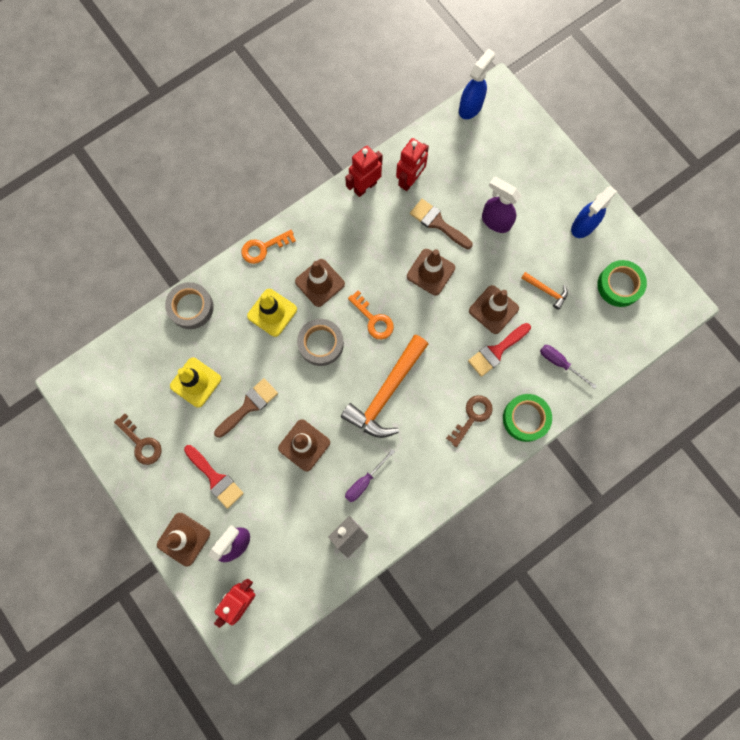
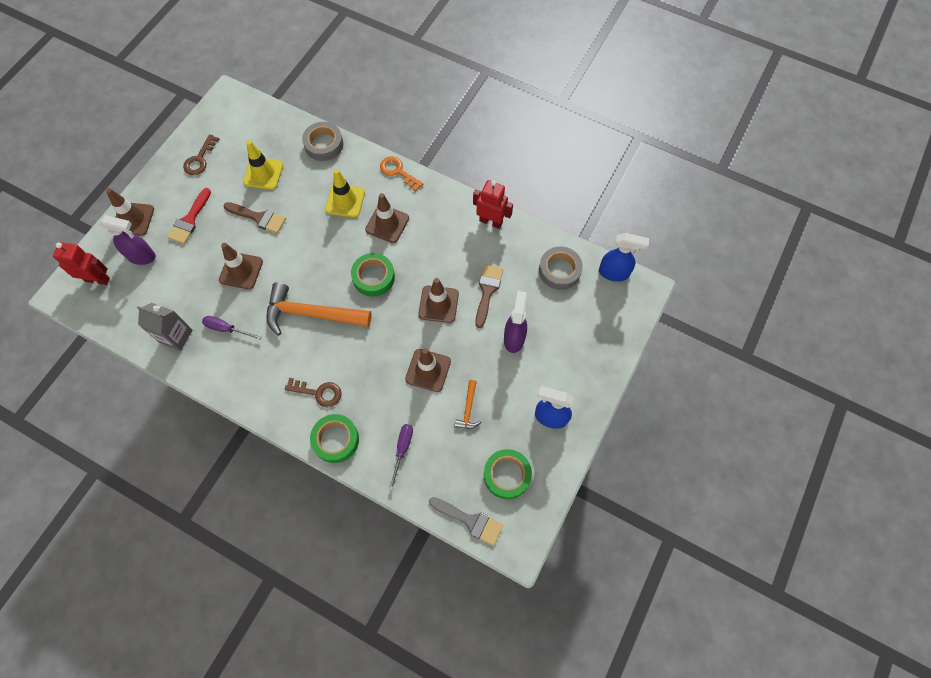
camera: 65 degrees right, 10 degrees down
(321, 343) = (334, 247): grey tape -> grey tape (559, 270)
(373, 319) = (373, 277): orange key -> green tape
(410, 180) = (516, 253): red robot -> none
(496, 351) = (389, 389): red brush -> none
(646, 333) = (470, 521): none -> grey brush

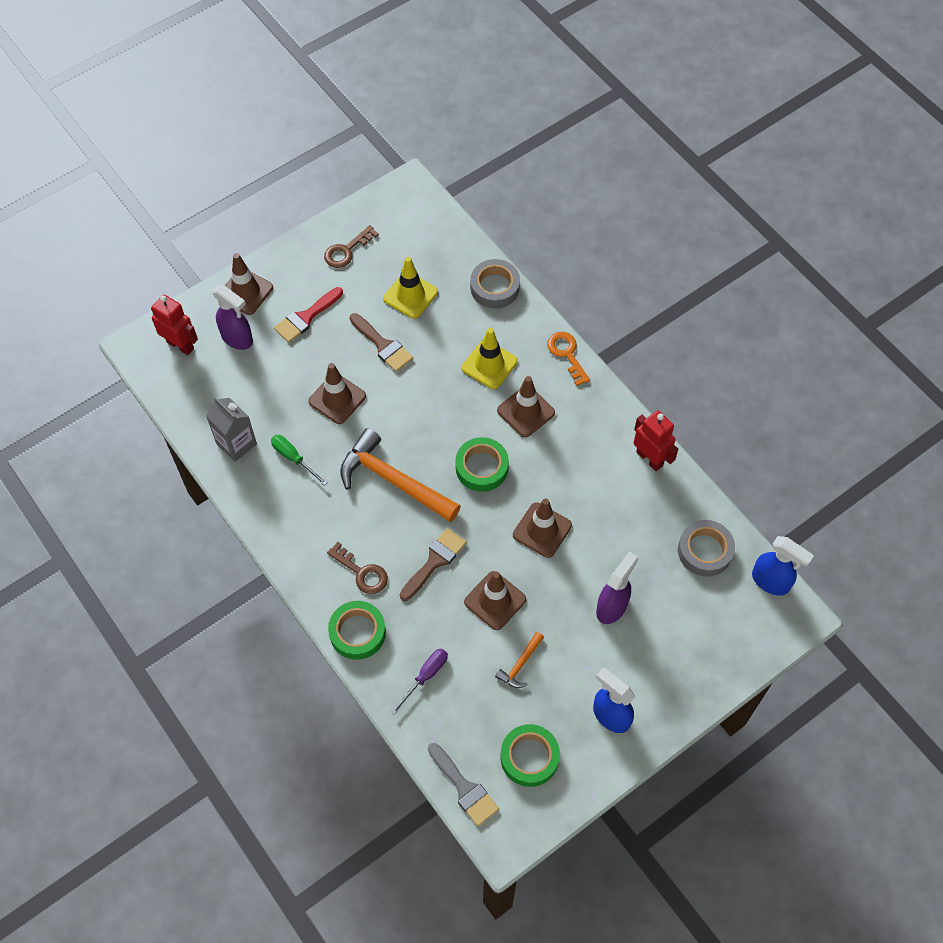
camera: 25 degrees right, 5 degrees down
(226, 329) = (293, 458): purple screwdriver -> green screwdriver
(487, 291) = (606, 539): brown brush -> brown brush (434, 561)

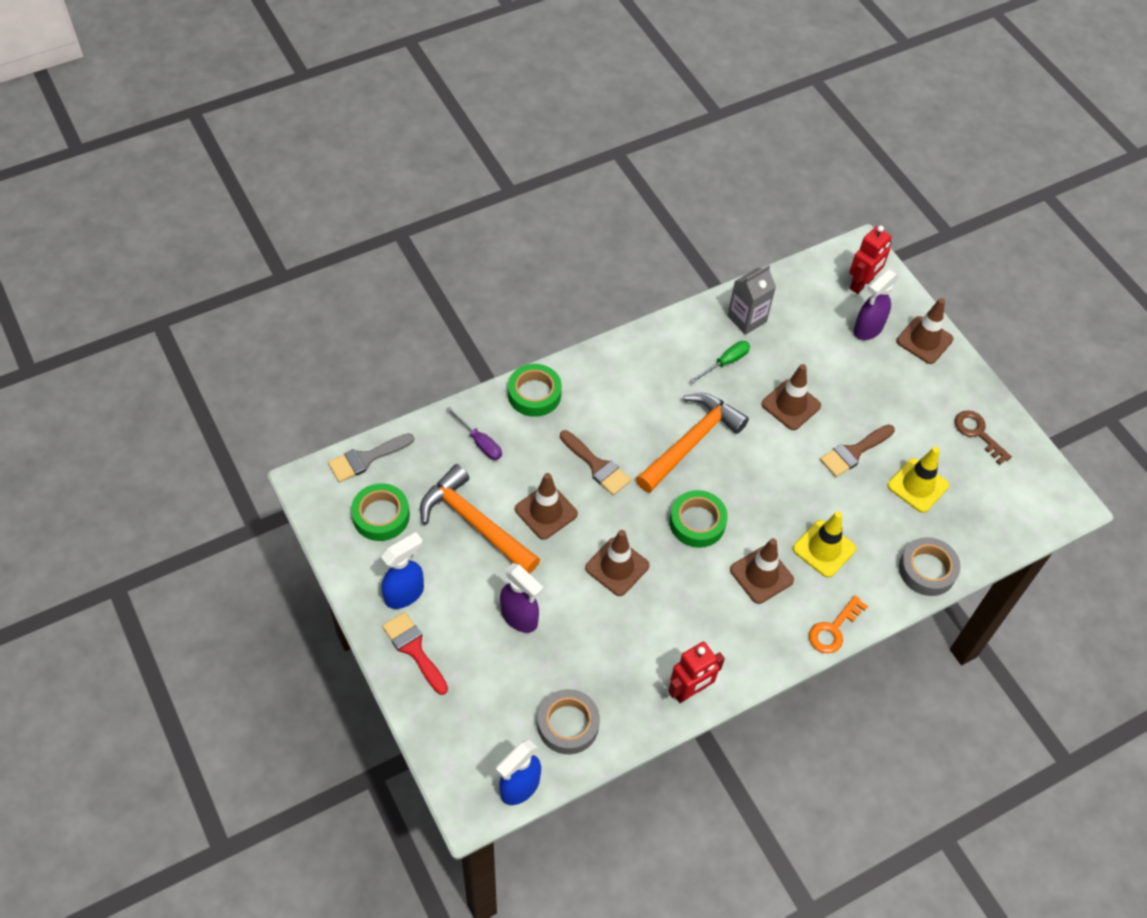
camera: 95 degrees right, 5 degrees down
(306, 317) = (891, 388): red brush -> red brush (414, 649)
(362, 572) = (595, 404): brown key -> none
(520, 664) = (475, 523): orange hammer -> orange hammer, size x2.19
(567, 354) = (833, 629): orange key -> orange key turned 150 degrees clockwise

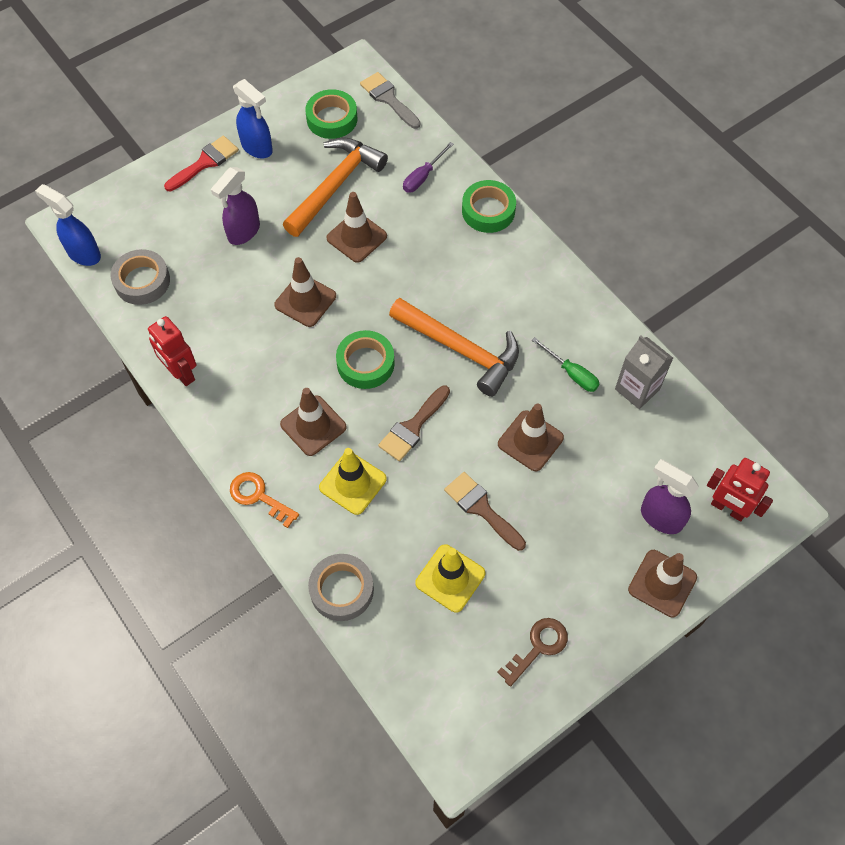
camera: 85 degrees right, 5 degrees up
(597, 466) = (415, 271): brown brush -> brown brush (413, 427)

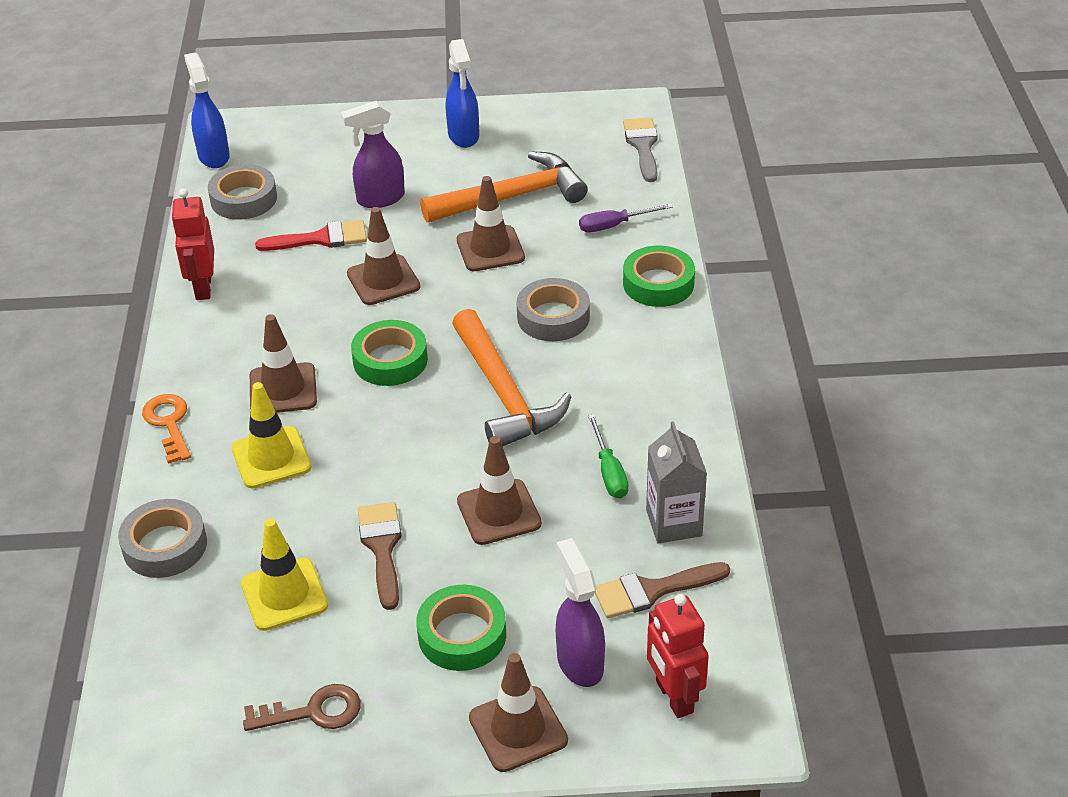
camera: 35 degrees right, 20 degrees down
(205, 162) = (400, 129): red brush -> red brush (320, 239)
(332, 119) = (564, 141): green tape -> green tape (462, 635)
(413, 427) = (383, 438): brown brush -> brown brush (653, 590)
(443, 272) = (553, 317): none -> grey tape

